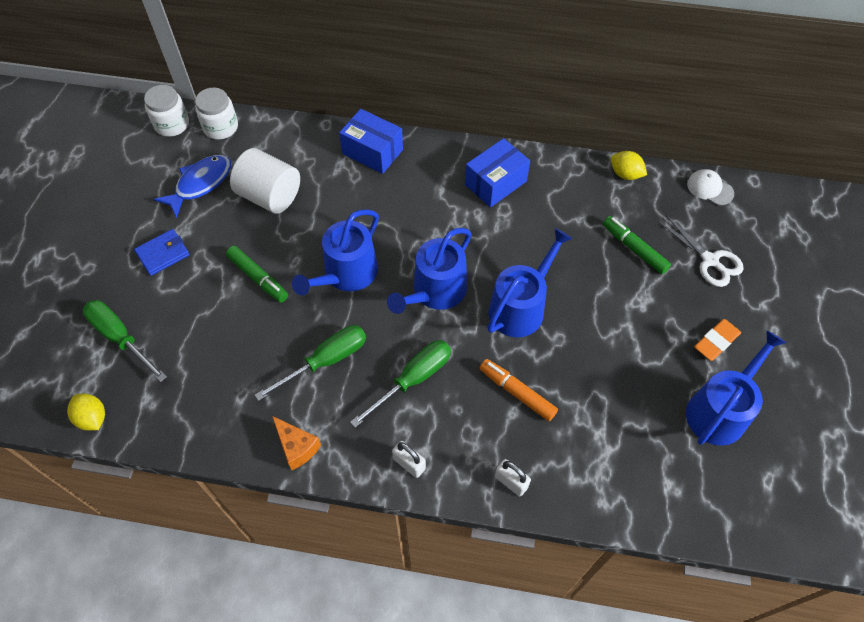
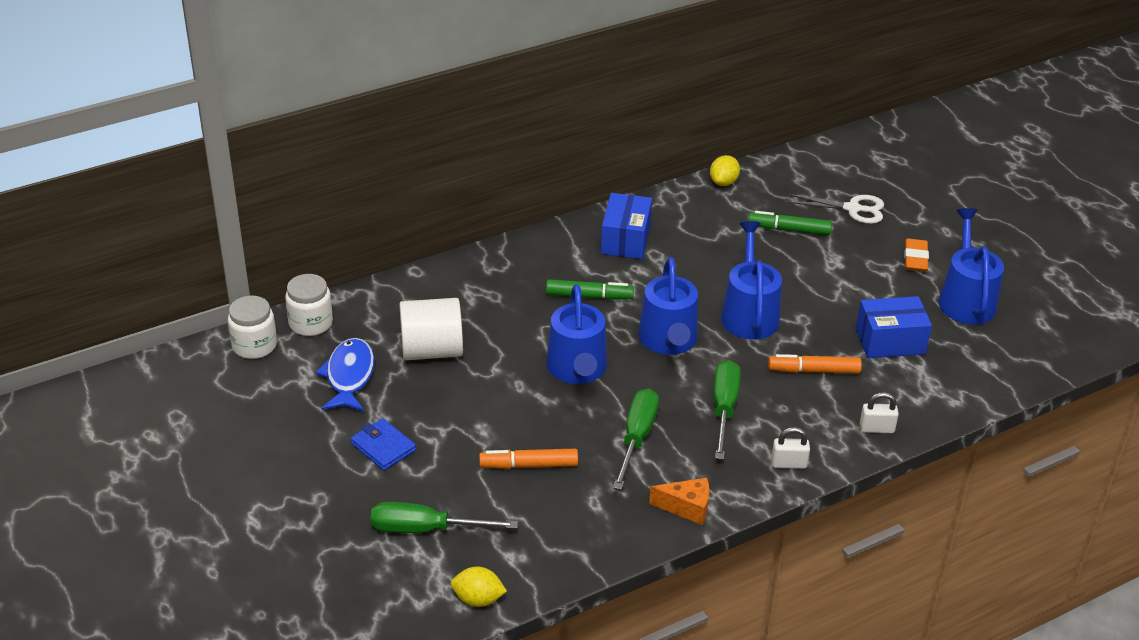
camera: 40 degrees left, 20 degrees down
(163, 254) = (383, 447): blue wallet -> blue wallet turned 60 degrees counterclockwise
(233, 332) = (529, 465): none -> orange marker
(258, 278) = (500, 415): green marker -> green marker (589, 296)
(372, 151) = (487, 270): blue box -> blue box (890, 341)
(625, 174) = (723, 182): yellow lemon -> yellow lemon turned 60 degrees counterclockwise
(709, 188) = (798, 161): white cap -> none

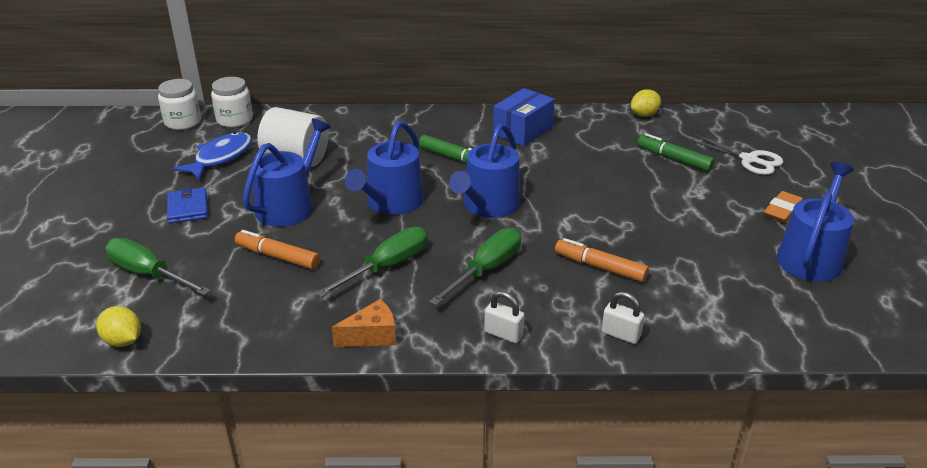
camera: 30 degrees right, 5 degrees down
(687, 508) = (372, 336): orange cheese -> orange cheese turned 60 degrees counterclockwise
(749, 314) = (579, 207): blue watering can -> blue watering can (289, 205)
(890, 341) = (699, 267): blue box -> none

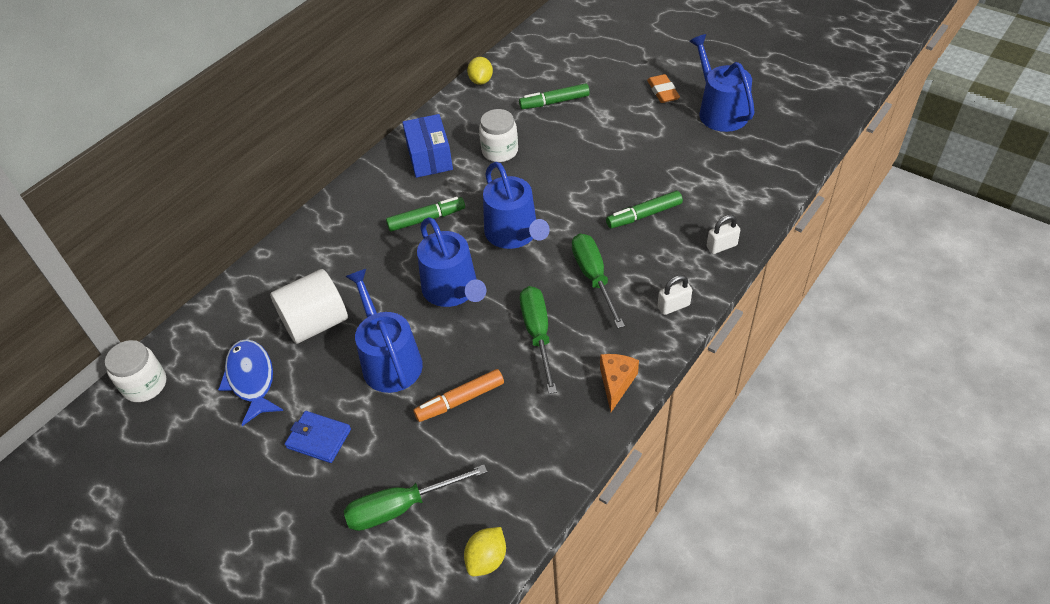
camera: 50 degrees left, 15 degrees up
(123, 341) = (487, 559): yellow lemon -> yellow lemon turned 45 degrees counterclockwise
(234, 120) = (189, 340): white jar -> white jar (500, 151)
(600, 267) = (644, 215): orange marker -> green marker
(749, 160) = (592, 68): white scissors -> none

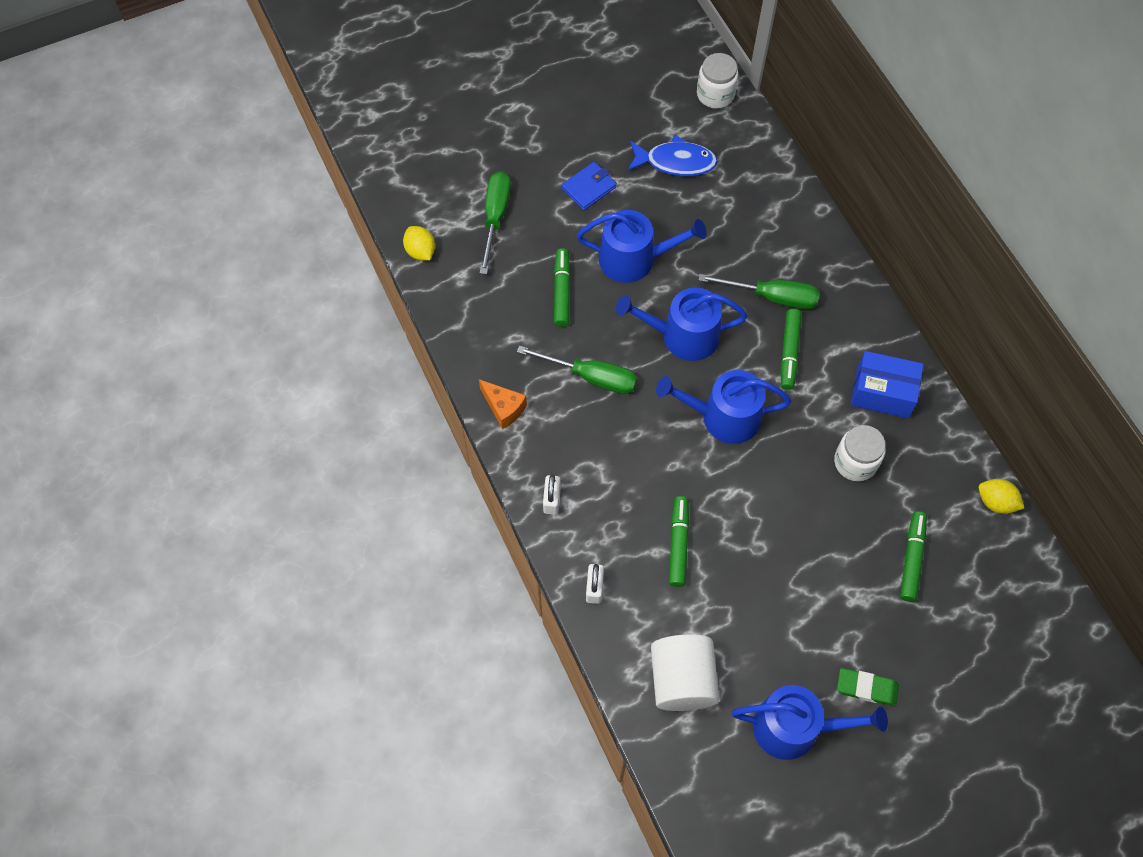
camera: 115 degrees right, 15 degrees up
(316, 323) = (709, 222): white cylinder -> white cylinder (682, 680)
(460, 400) = (562, 291): orange marker -> green marker
(593, 277) = (626, 454): green screwdriver -> green screwdriver (772, 297)
(663, 91) = (866, 688): orange eraser -> green eraser

